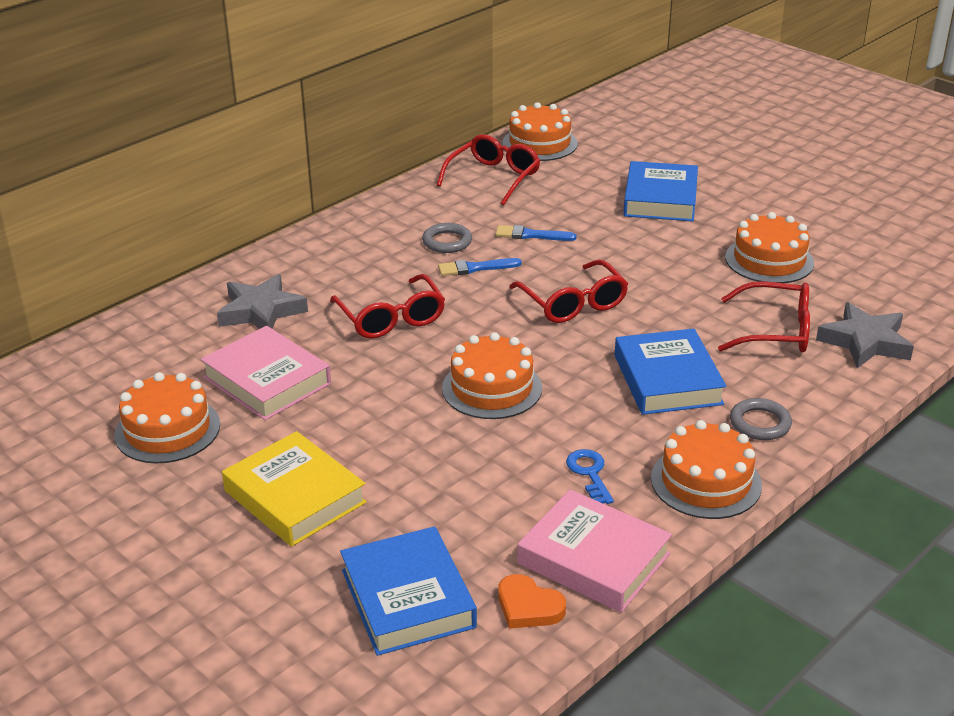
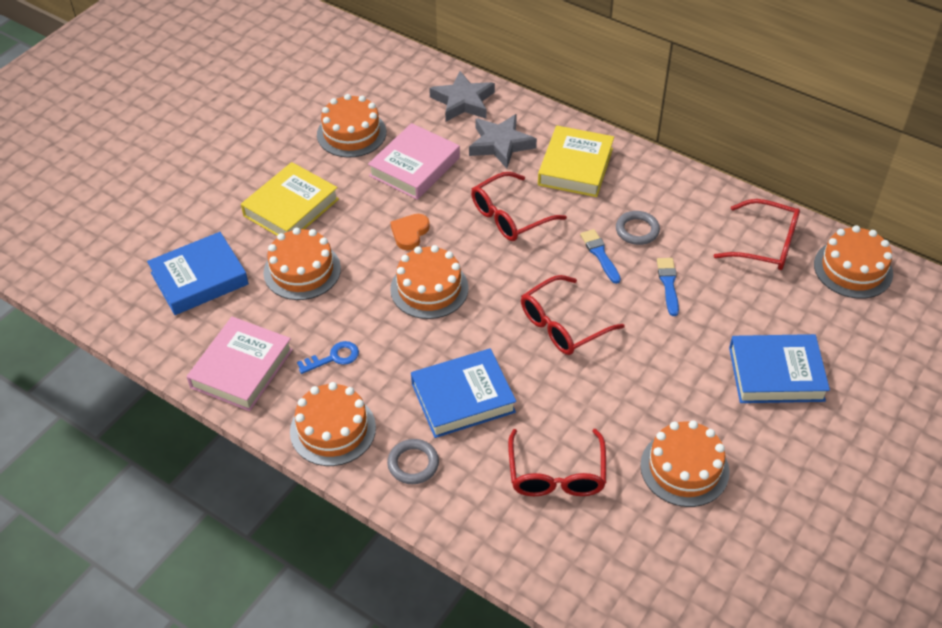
camera: 80 degrees right, 15 degrees up
(328, 265) = (575, 166): none -> yellow book
(425, 492) = (302, 270): none -> orange cake
(528, 606) = (194, 339): orange heart -> orange heart (410, 233)
(865, 342) = (555, 547): grey star -> grey star (463, 101)

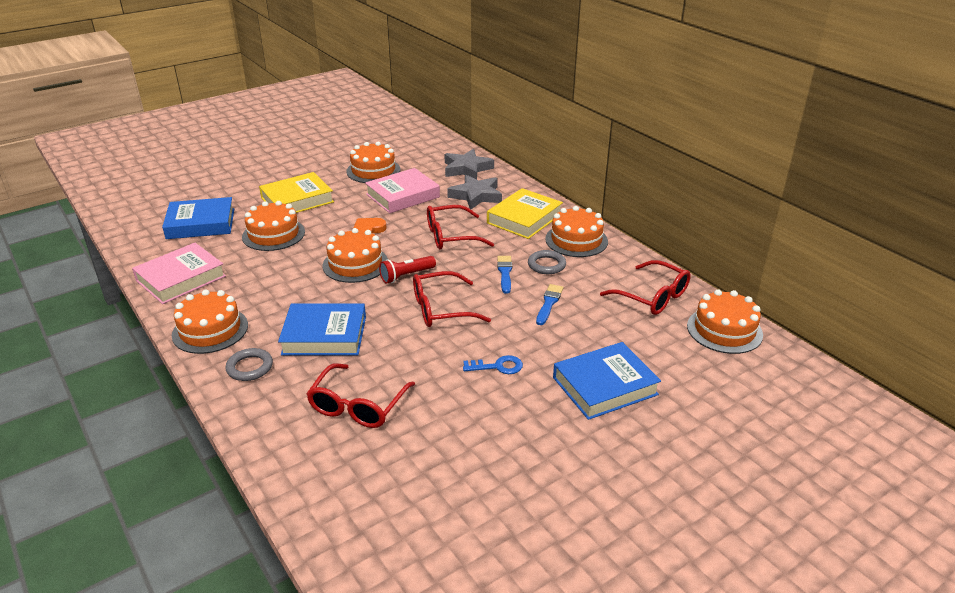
camera: 20 degrees right, 15 degrees down
(333, 357) = (250, 287): blue key -> blue key (498, 366)
(497, 289) = (406, 276): none -> red flashlight
(684, 468) = (472, 432): orange cake -> orange cake (576, 240)
(776, 374) = (604, 386): blue book -> blue book turned 45 degrees counterclockwise

